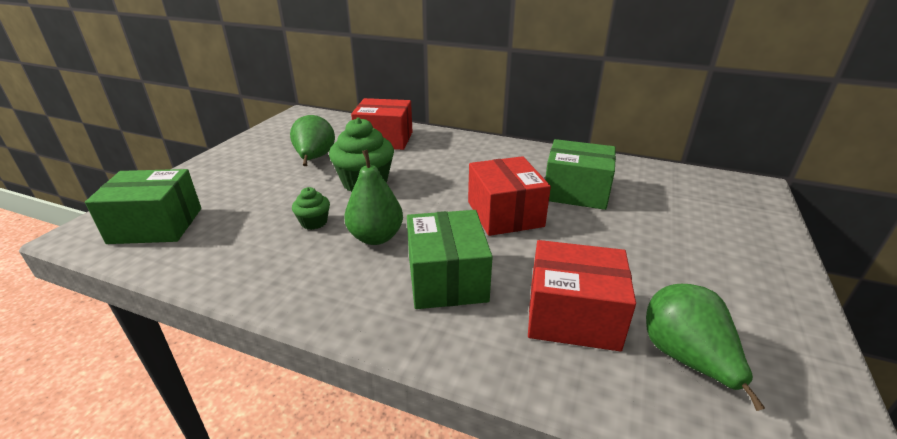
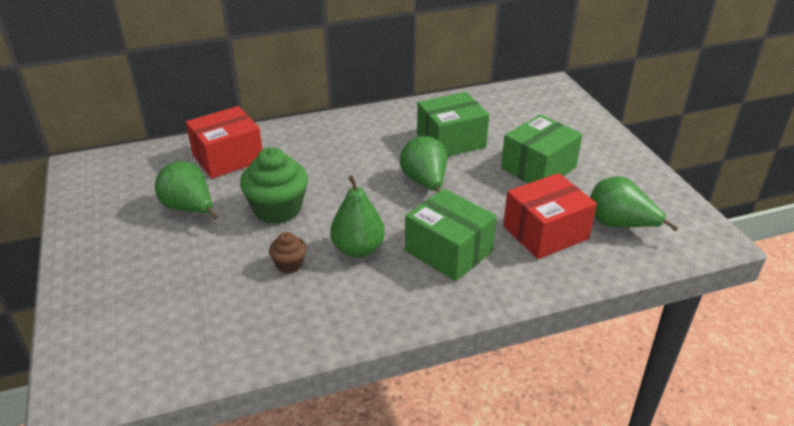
camera: 40 degrees left, 5 degrees up
(156, 225) = (143, 345): green box -> green box (538, 168)
(314, 222) = (289, 264): green cupcake -> brown cupcake
(505, 214) = (425, 183): red box -> green pear

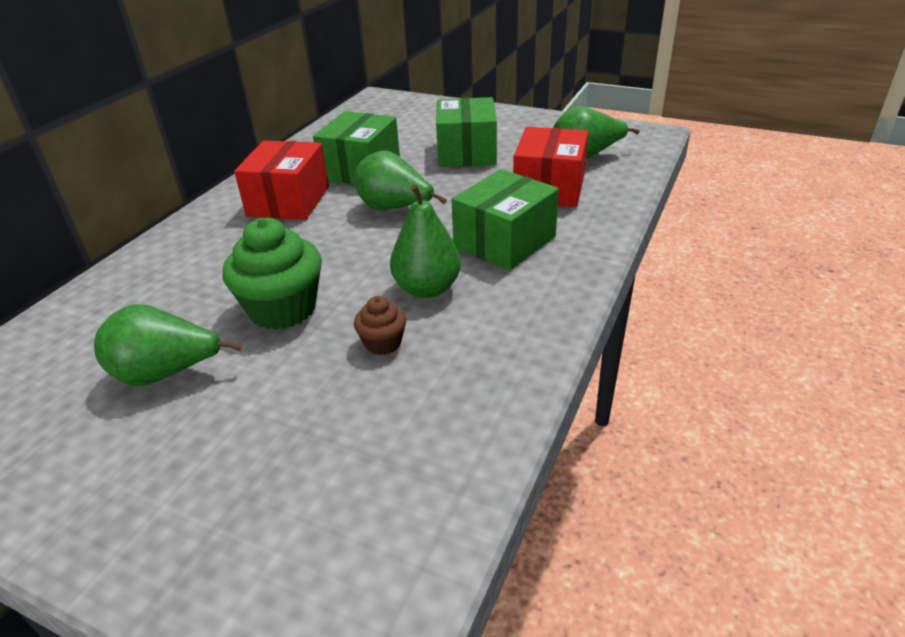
camera: 45 degrees left, 0 degrees up
(228, 158) = (132, 302): red box -> red box (288, 201)
(448, 251) = (505, 242): green box -> green box turned 45 degrees counterclockwise

